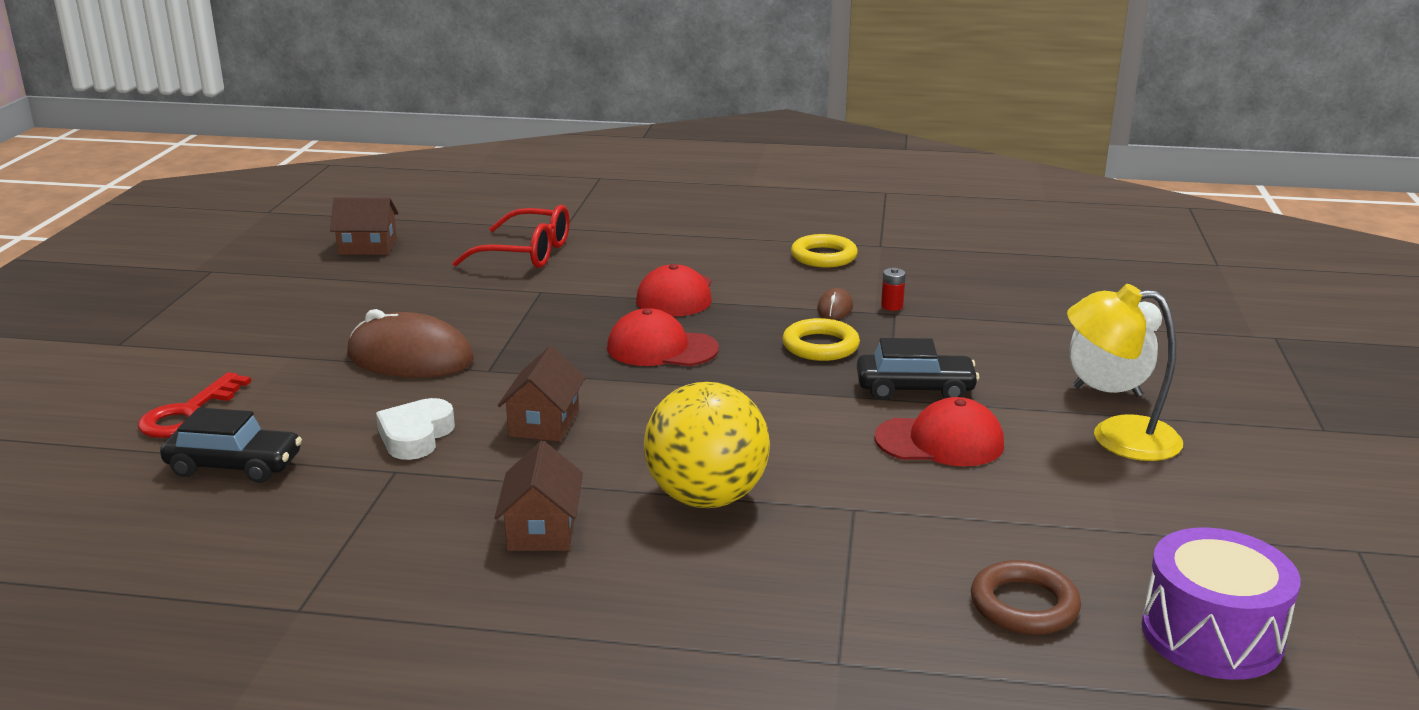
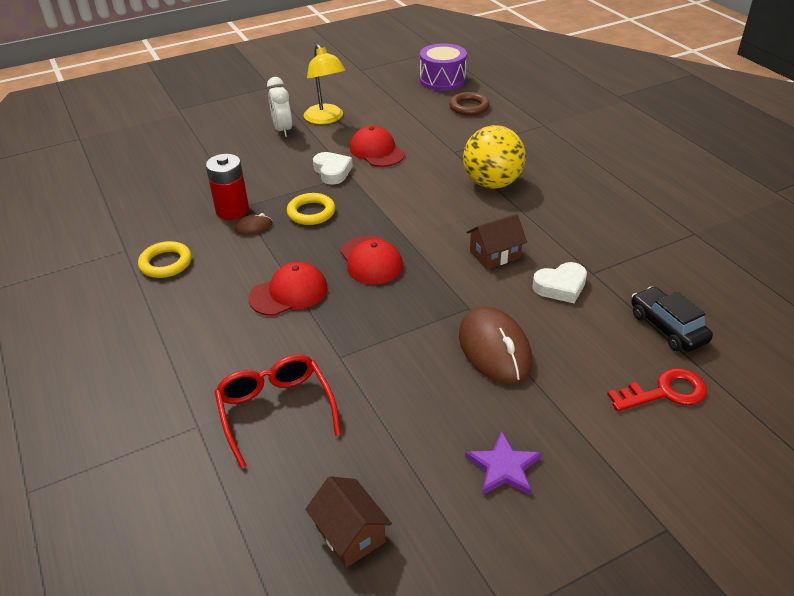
camera: 125 degrees left, 15 degrees up
(297, 310) = (504, 467): none -> purple star
(542, 529) = (568, 208): brown house -> none
(892, 306) = (232, 210): red battery -> red battery, size x2.24
(915, 389) = (332, 171): black car -> white heart

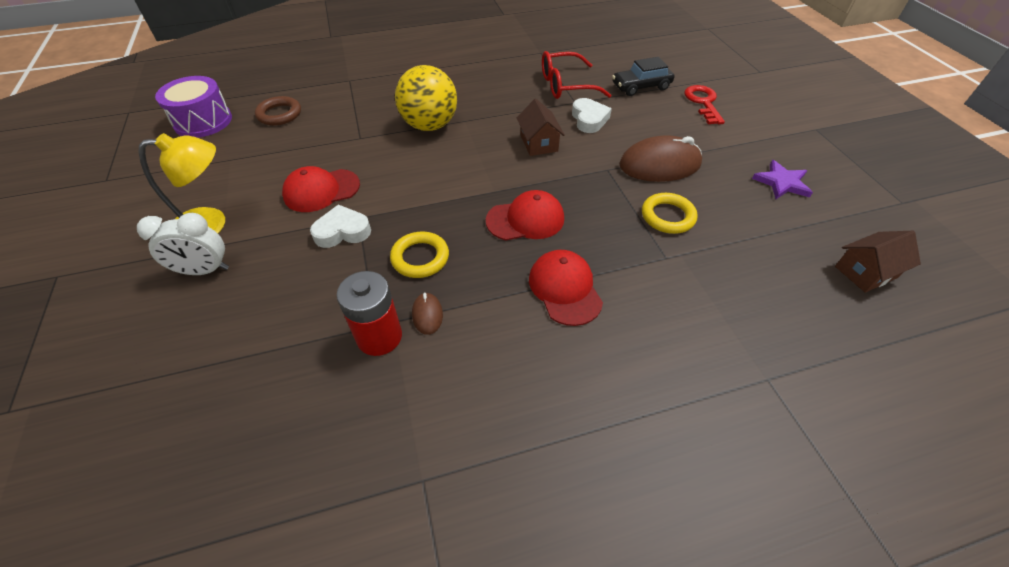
camera: 80 degrees left, 10 degrees up
(166, 263) = (475, 419): yellow ring -> yellow ring (667, 216)
(275, 410) = (740, 311): red glasses -> red glasses (565, 85)

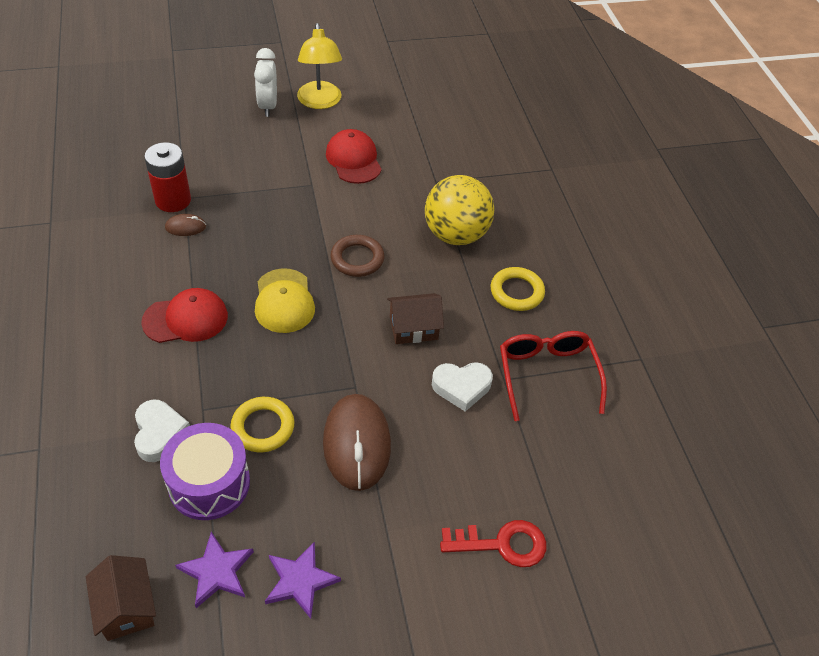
camera: 90 degrees right, 0 degrees up
(203, 121) = (470, 77): purple drum -> purple drum (209, 483)
(279, 114) = (481, 123): brown ring -> brown ring (357, 259)
(342, 231) = (295, 175): white heart -> white heart (159, 433)
(420, 258) = (250, 224): yellow ring -> yellow ring (516, 292)
(525, 220) = (284, 301): red cap -> yellow cap
(641, 87) = (546, 468): black car -> none
(803, 225) = (216, 571): none -> purple star

